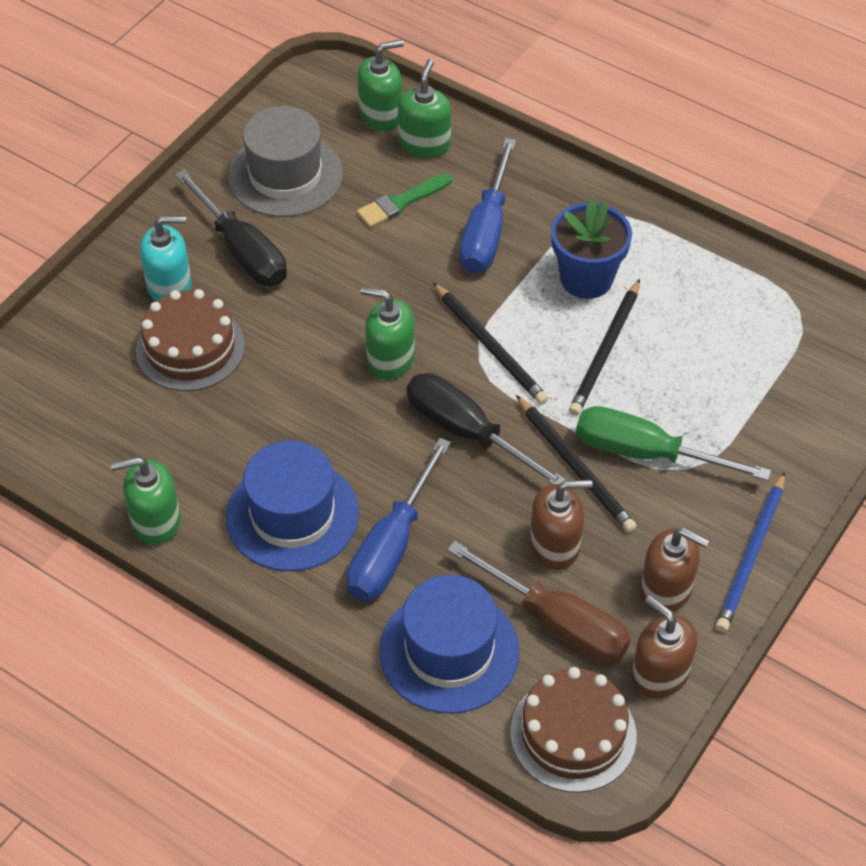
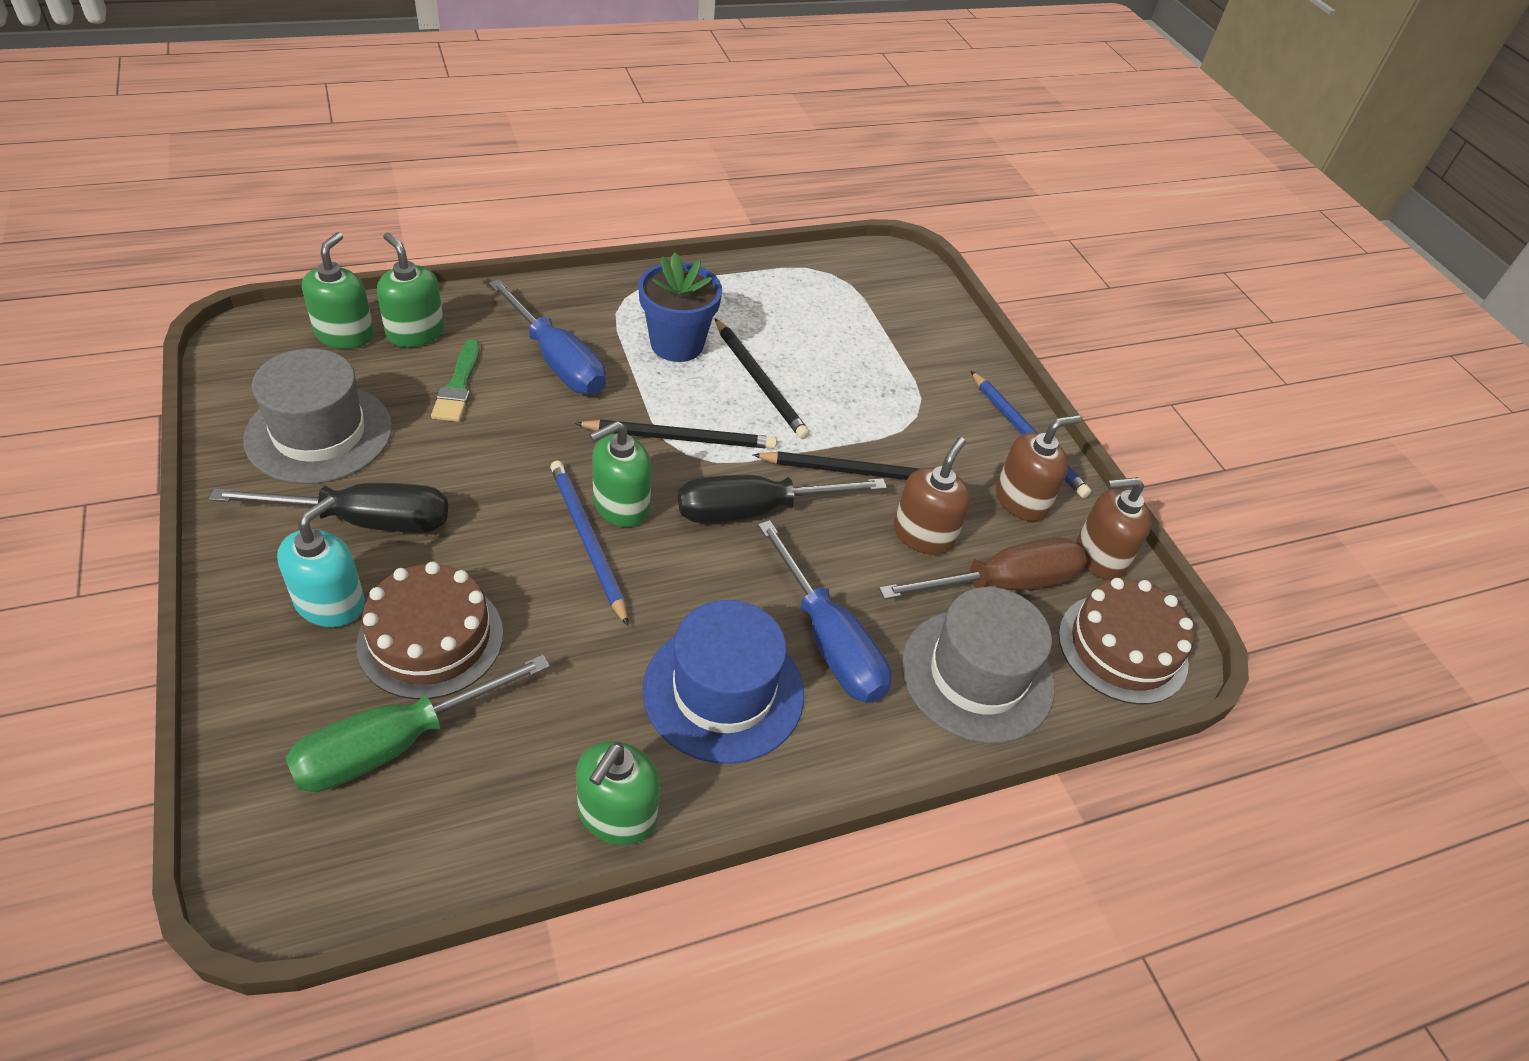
camera: 60 degrees left, 5 degrees down
(341, 364) = (587, 541): none -> blue pencil
(449, 651) = (977, 675): blue hat -> grey hat
(646, 453) = (881, 426): green screwdriver -> green screwdriver (395, 744)

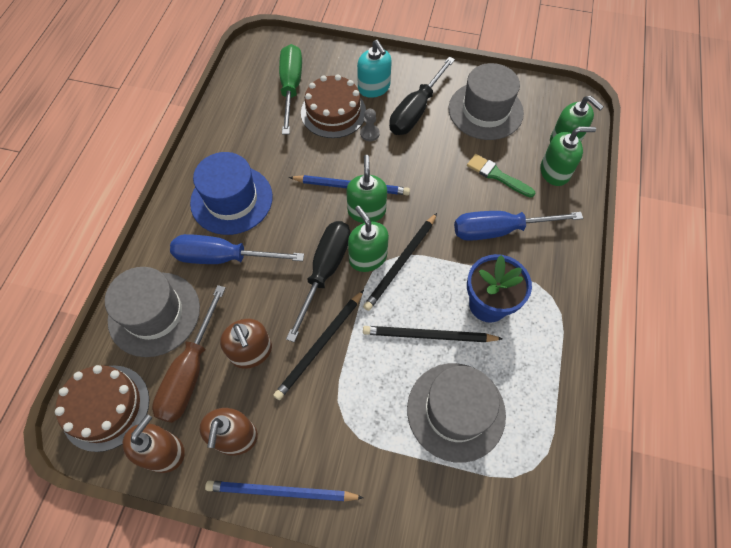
camera: 130 degrees right, 15 degrees up
(456, 563) = (369, 133): none -> grey pawn
(617, 815) = (209, 139): green soap dispenser -> green soap dispenser (368, 257)
(825, 336) = (456, 411): none -> grey hat

